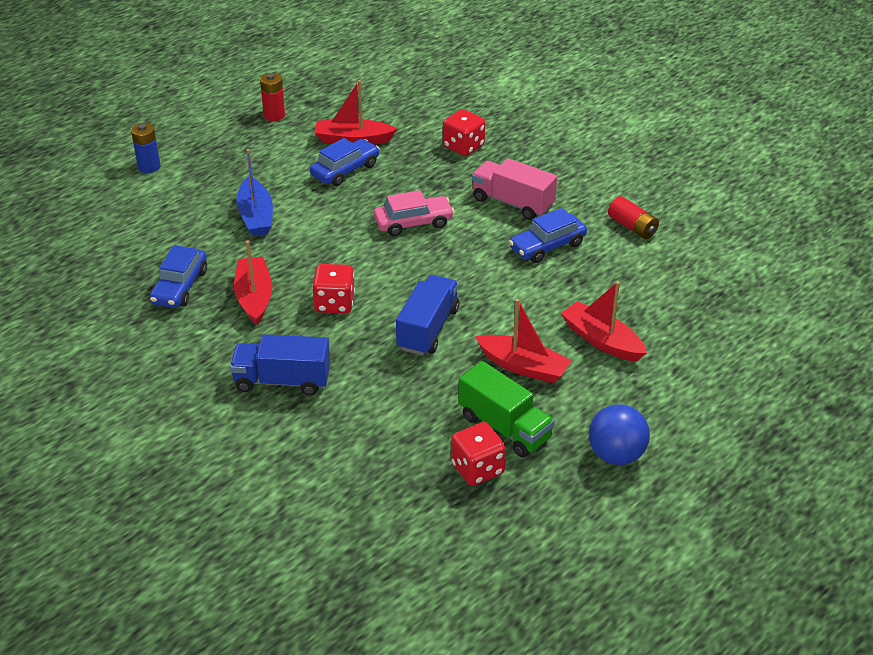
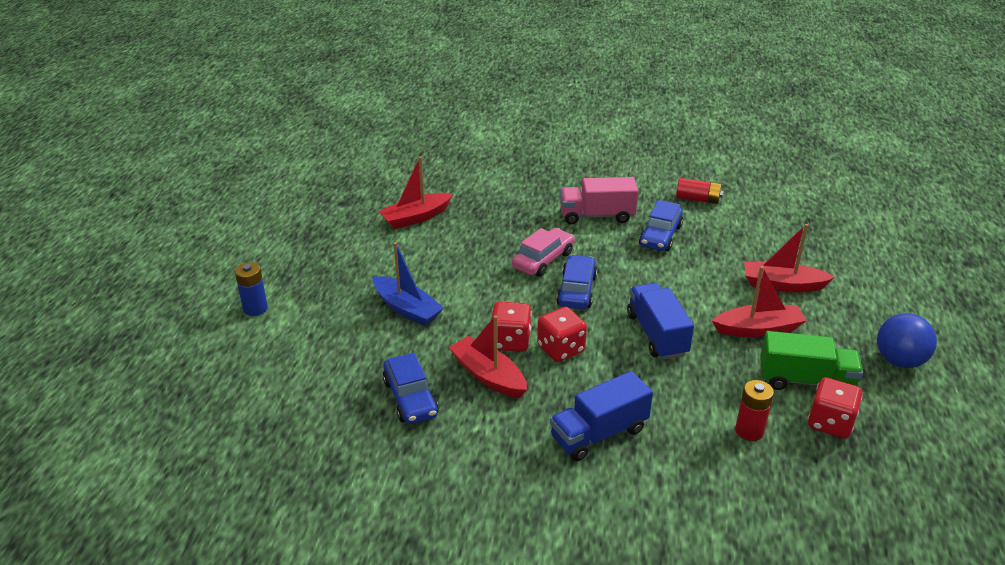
camera: 35 degrees left, 5 degrees down
(274, 115) = (324, 223): red battery -> red battery (749, 431)
(345, 170) = (438, 242): blue car -> blue car (576, 290)
(463, 147) = (509, 190): red dice -> red dice (510, 341)

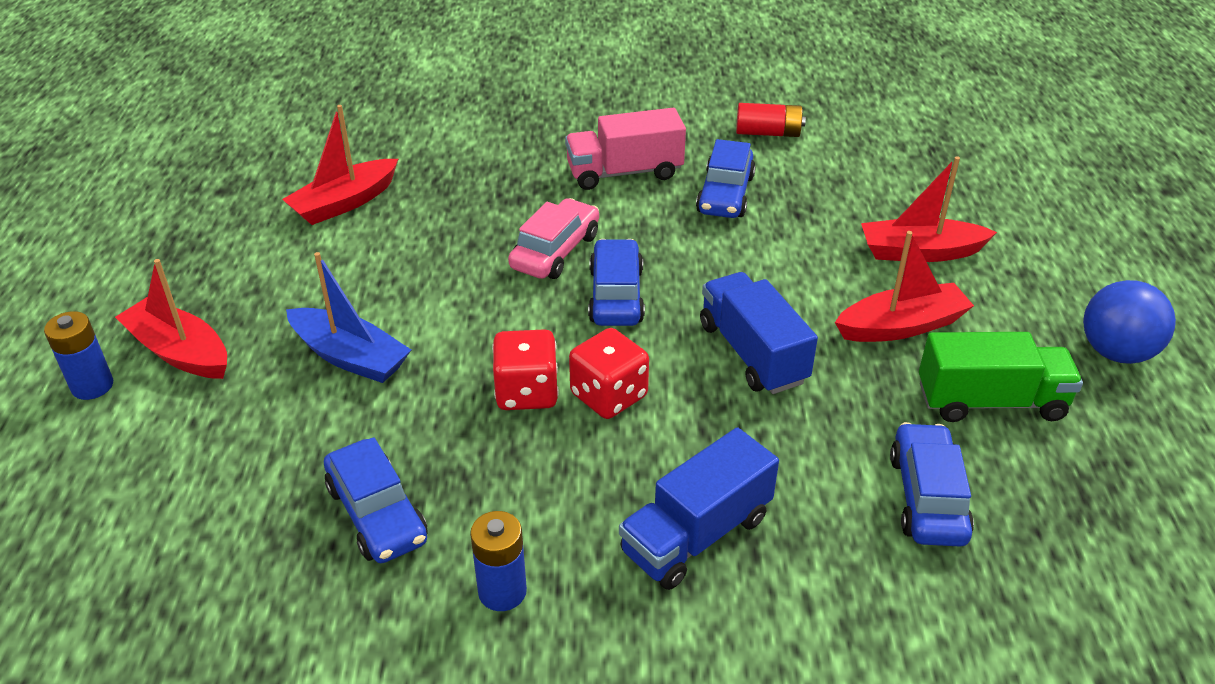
camera: 10 degrees left, 5 degrees up
(477, 449) = (502, 591): none -> blue battery
(488, 375) = (500, 456): red boat -> red boat (179, 352)
(749, 431) = (927, 497): red battery -> blue car
(830, 423) = (1043, 467): red dice -> none

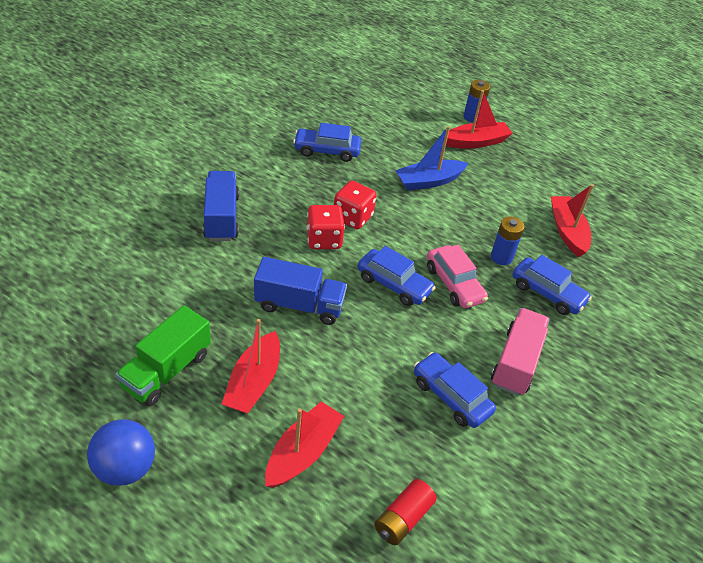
camera: 120 degrees right, 5 degrees up
(502, 591) = (256, 160): blue battery -> blue battery (501, 257)
(768, 133) = (513, 482): red battery -> red battery (403, 518)
(927, 497) = (151, 296): blue car -> blue car (547, 293)

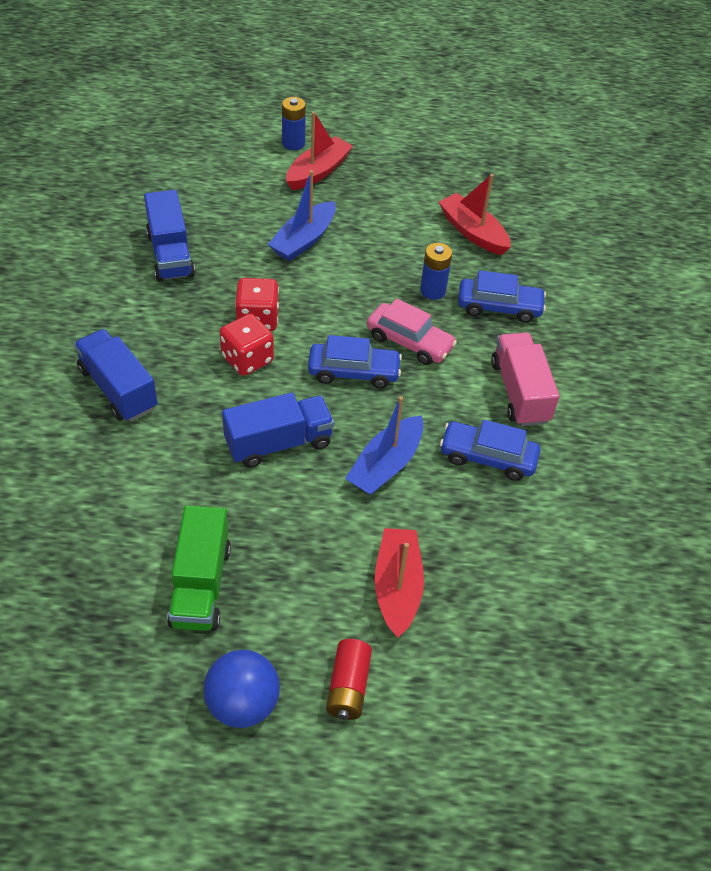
camera: 30 degrees left, 5 degrees up
(253, 382) = (297, 547): red boat -> none
(327, 151) = (170, 254): blue car -> blue truck
(365, 360) = (385, 465): none -> blue boat
(403, 518) = (529, 594): red battery -> red battery (348, 687)

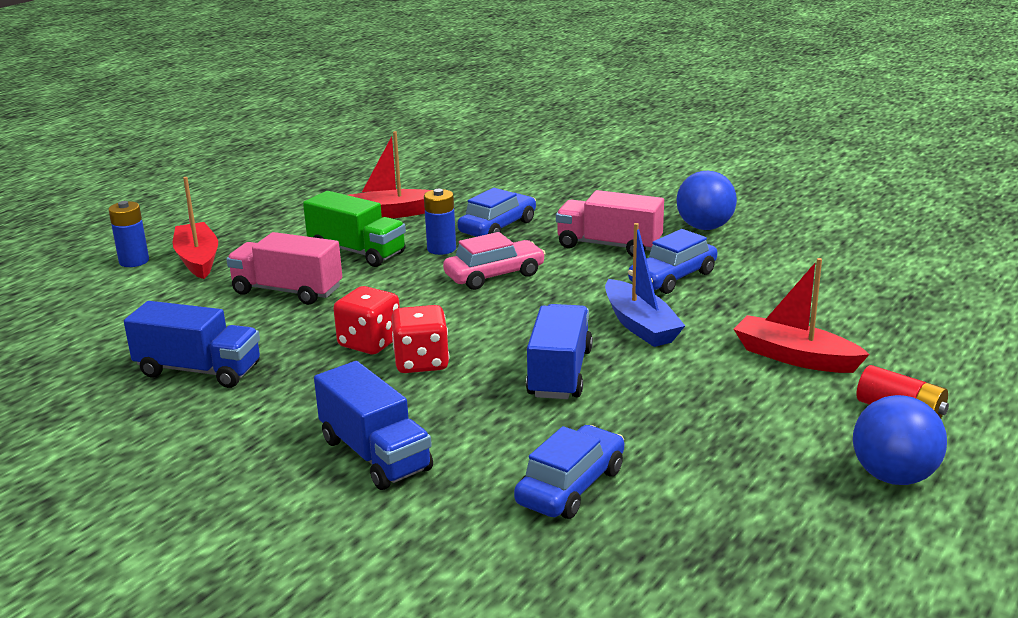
camera: 55 degrees left, 25 degrees down
(118, 389) = (375, 455): blue truck -> blue truck turned 120 degrees counterclockwise
(200, 585) = (719, 466): green truck -> green truck (357, 252)
(303, 240) = (287, 291): blue boat -> pink truck
(353, 372) = (504, 311): blue car -> blue car (571, 486)
(611, 446) = (704, 227): none -> blue ball

